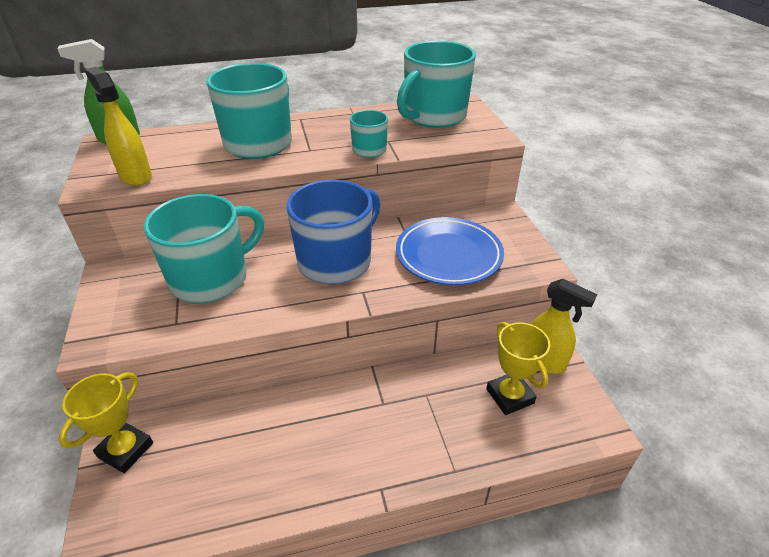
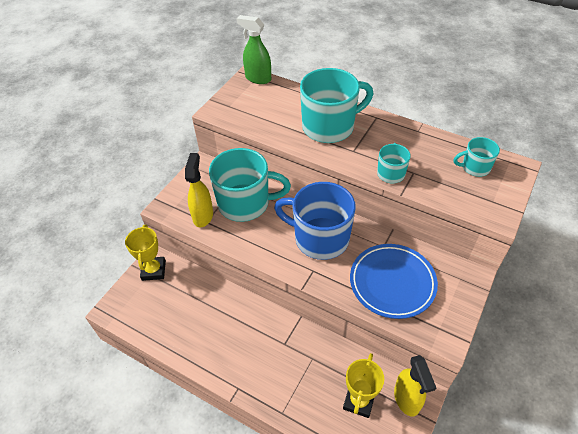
camera: 45 degrees right, 10 degrees up
(125, 450) = (153, 270): yellow trophy -> yellow trophy turned 75 degrees counterclockwise
(135, 176) = (240, 117): yellow spray bottle -> yellow spray bottle (203, 215)
(336, 261) = (320, 238): blue mug -> blue mug turned 150 degrees counterclockwise
(433, 116) = (474, 167): turquoise mug -> turquoise mug, size x0.50

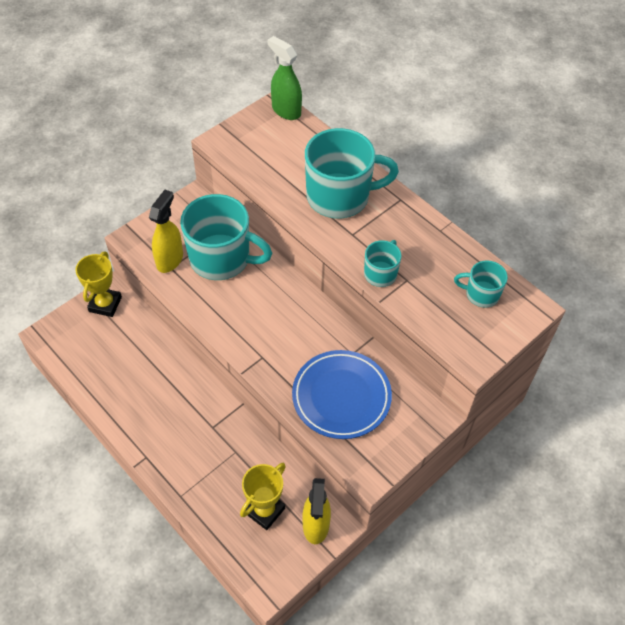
camera: 15 degrees right, 5 degrees up
(320, 238) = (286, 323): blue mug -> none

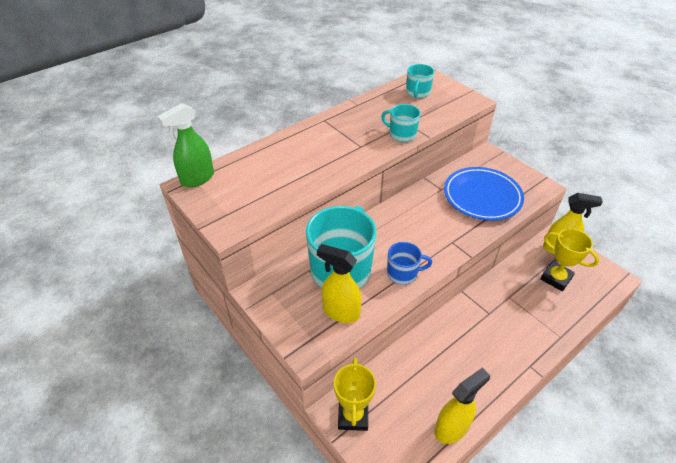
camera: 85 degrees left, 10 degrees down
(87, 379) = (452, 428): none -> yellow spray bottle
(105, 304) = (353, 415): yellow trophy -> yellow trophy turned 75 degrees clockwise
(216, 309) = (403, 273): none -> blue mug
(340, 196) = (317, 150): turquoise mug -> none

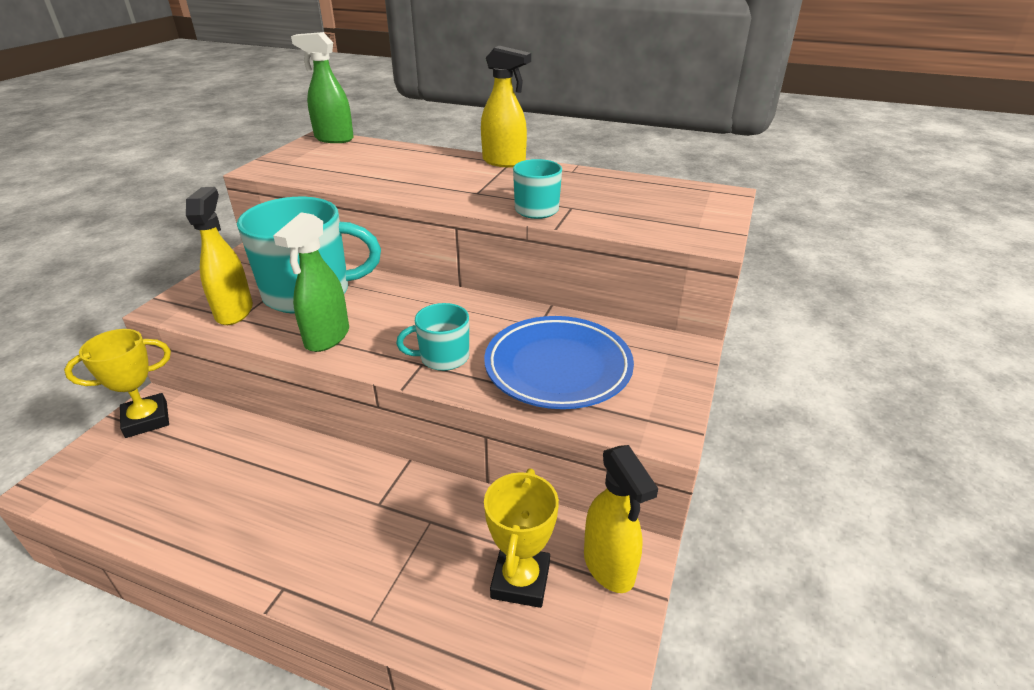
camera: 60 degrees right, 10 degrees down
(403, 273) = (327, 338): blue mug -> green spray bottle
(417, 93) = (662, 197): turquoise mug -> turquoise mug (443, 357)
(452, 428) = (138, 518): yellow spray bottle -> yellow spray bottle (504, 162)

